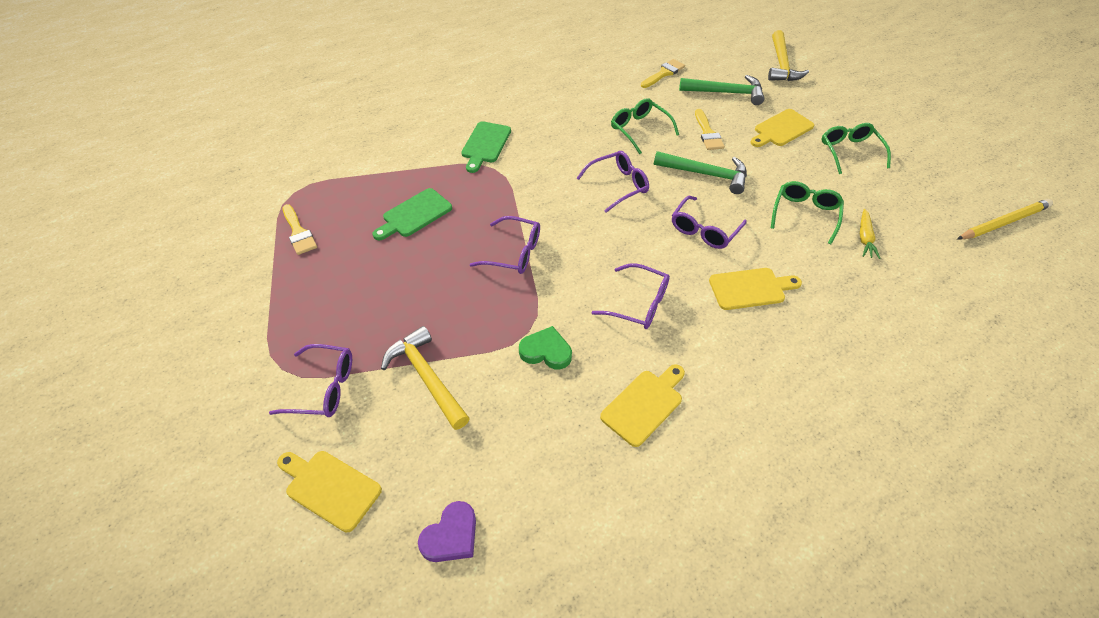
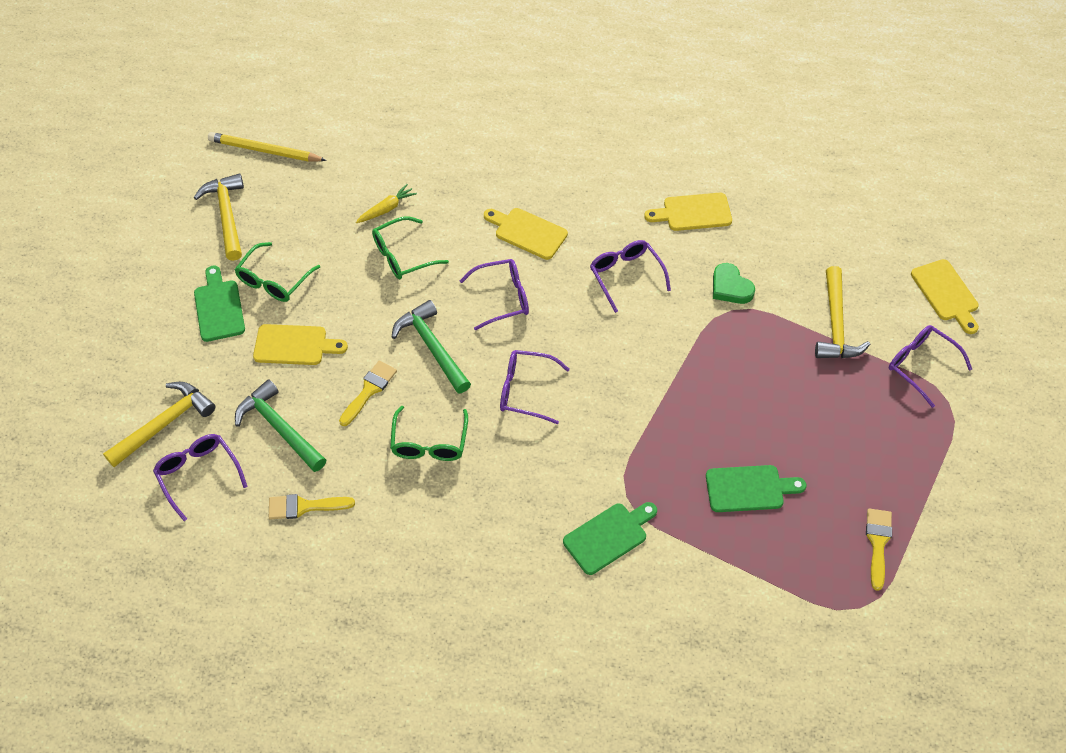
camera: 140 degrees left, 5 degrees up
(451, 536) = (879, 222): purple heart -> none
(514, 253) = (686, 384): purple glasses -> purple glasses (198, 474)
(851, 121) = (218, 307): none -> green cutting board
(941, 168) = (227, 215): none -> yellow hammer

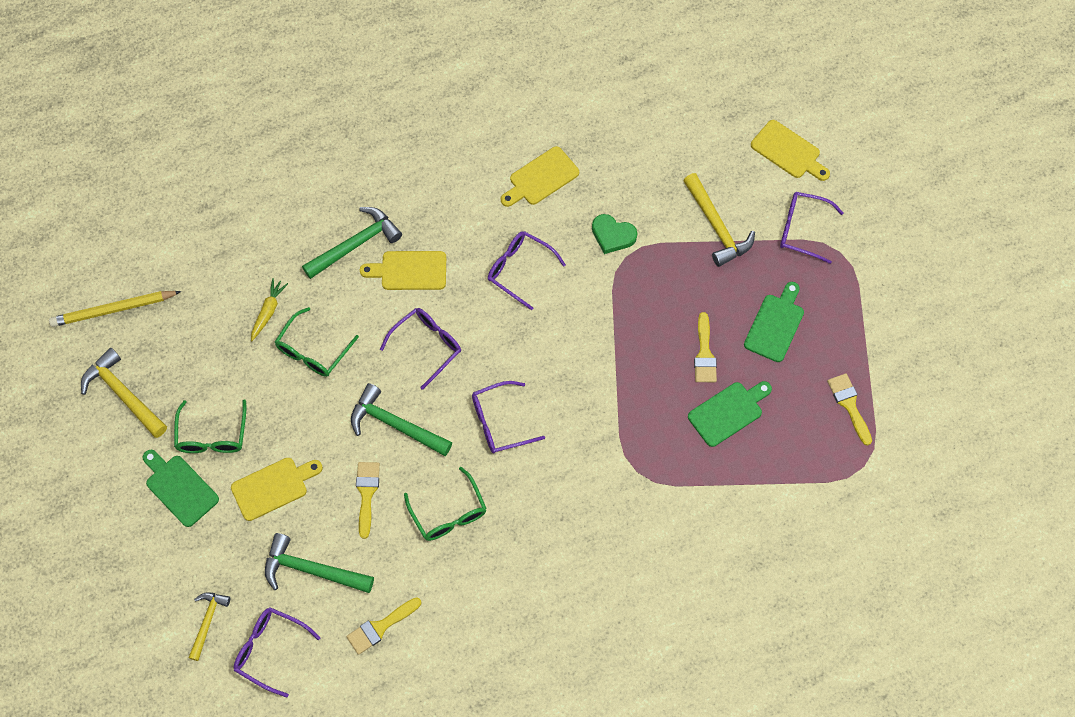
camera: 30 degrees left, 10 degrees up
(165, 424) = (207, 621): yellow hammer -> yellow hammer, size x0.62
(495, 191) = (356, 244): none -> green hammer
(608, 536) = (643, 514): green cutting board -> green cutting board (775, 324)
(757, 426) = (704, 354): none -> yellow brush

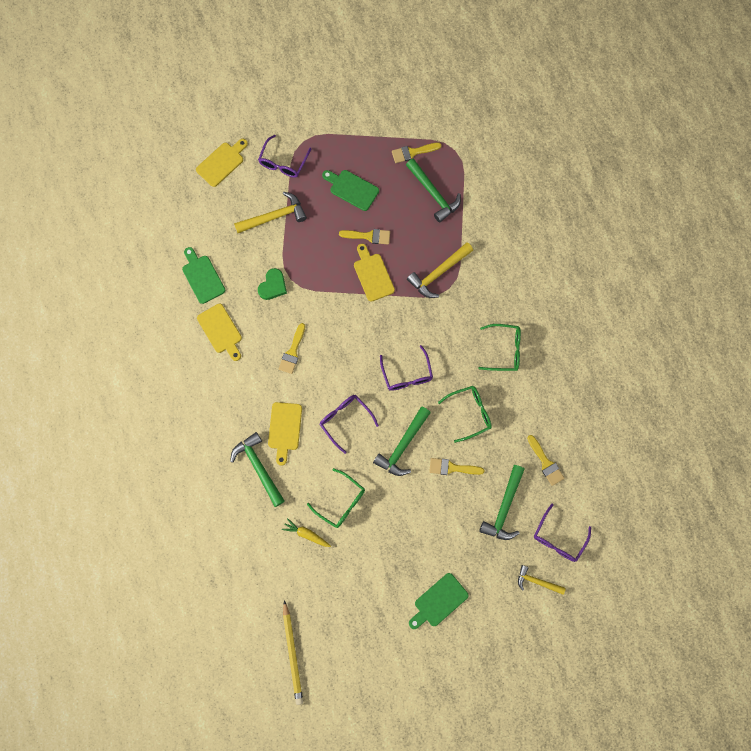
camera: 85 degrees left, 10 degrees up
(123, 394) = (362, 644): yellow hammer -> yellow hammer (438, 273)
(212, 436) = (401, 577): green glasses -> green glasses (504, 350)
(273, 487) = (442, 533): yellow cutting board -> yellow cutting board (372, 275)
(519, 270) = (292, 352): purple glasses -> yellow brush
(728, 412) = (411, 226): green cutting board -> green cutting board (202, 277)
(785, 440) = (433, 194): none -> green hammer

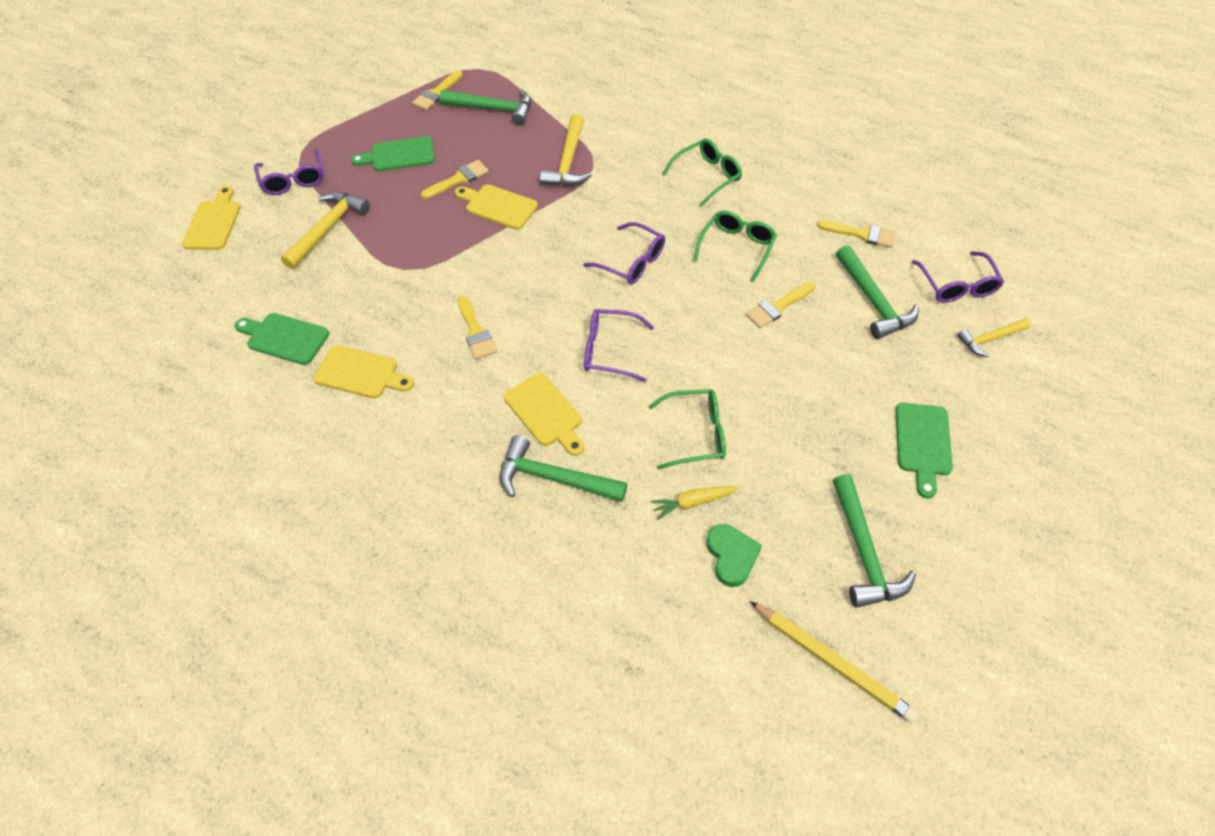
camera: 40 degrees left, 20 degrees down
(273, 286) = (388, 288): green heart -> green heart (731, 556)
(402, 445) = (702, 326): green hammer -> green hammer (864, 552)

